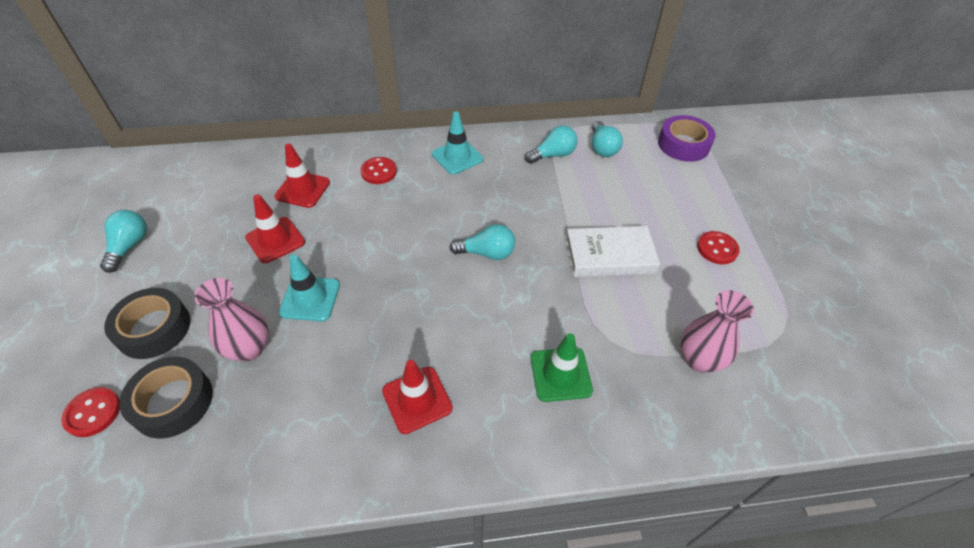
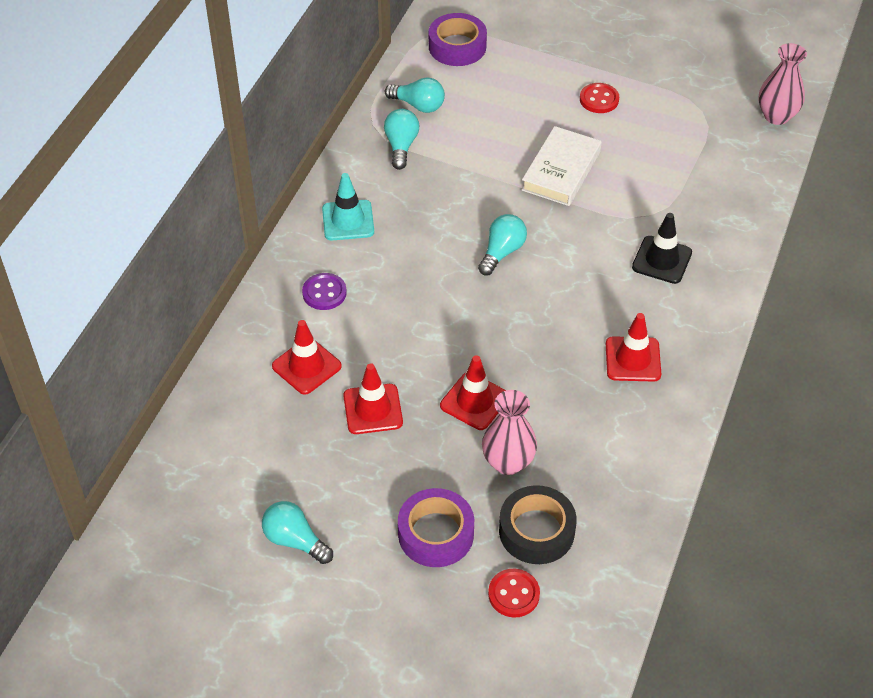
camera: 60 degrees left, 0 degrees up
(154, 328) = (436, 534): black tape -> purple tape
(310, 299) = (474, 401): turquoise traffic cone -> red traffic cone
(379, 172) = (324, 293): red button -> purple button
(560, 374) = (662, 260): green traffic cone -> black traffic cone
(699, 359) = (697, 172): pink vase -> pink vase (776, 116)

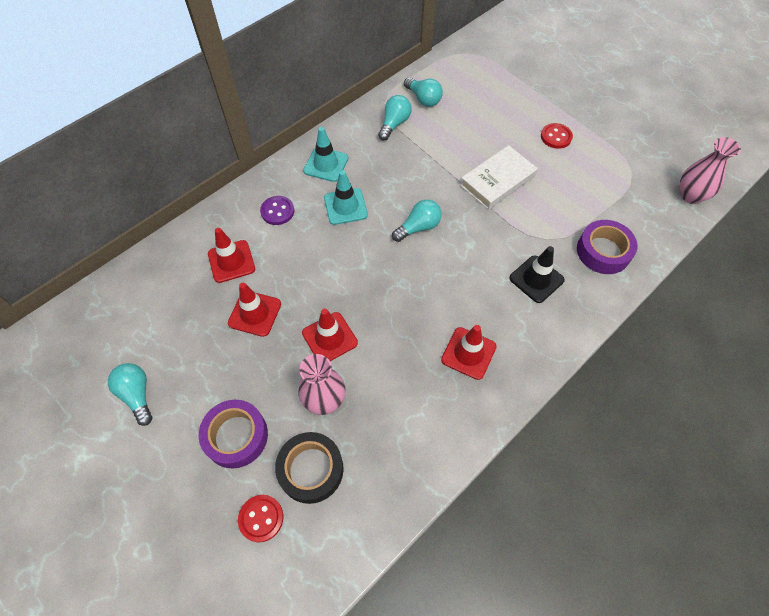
camera: 25 degrees right, 10 degrees up
(403, 259) = (345, 206): none -> turquoise traffic cone
(457, 46) = (474, 67): purple tape -> purple tape (603, 251)

